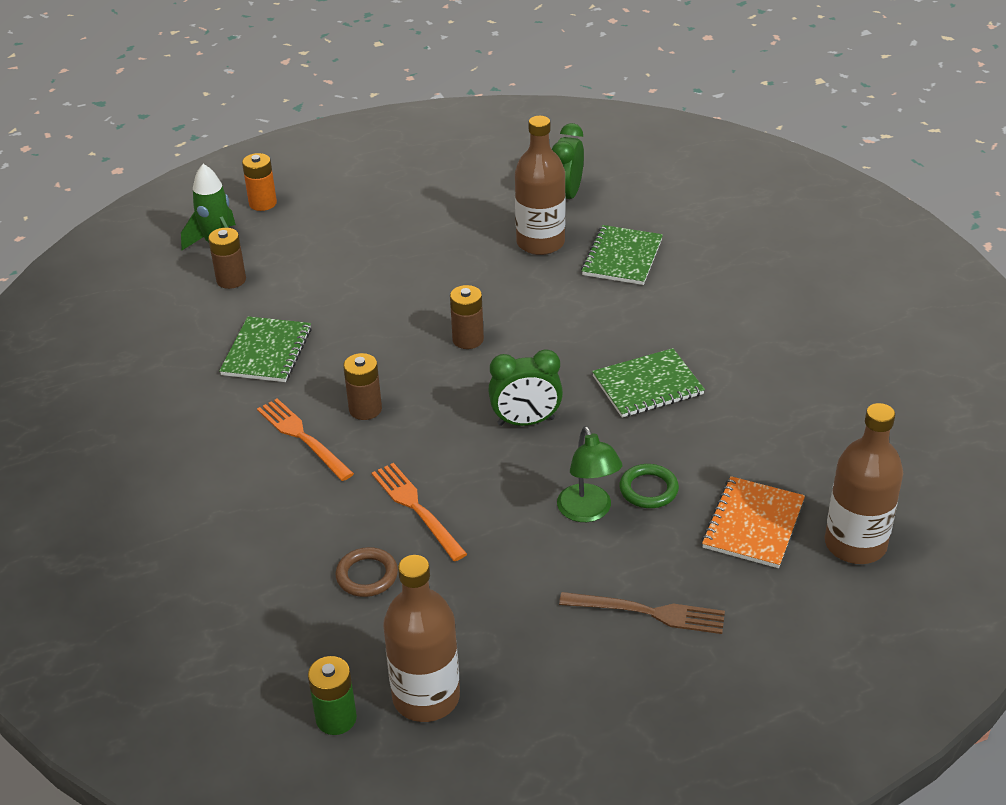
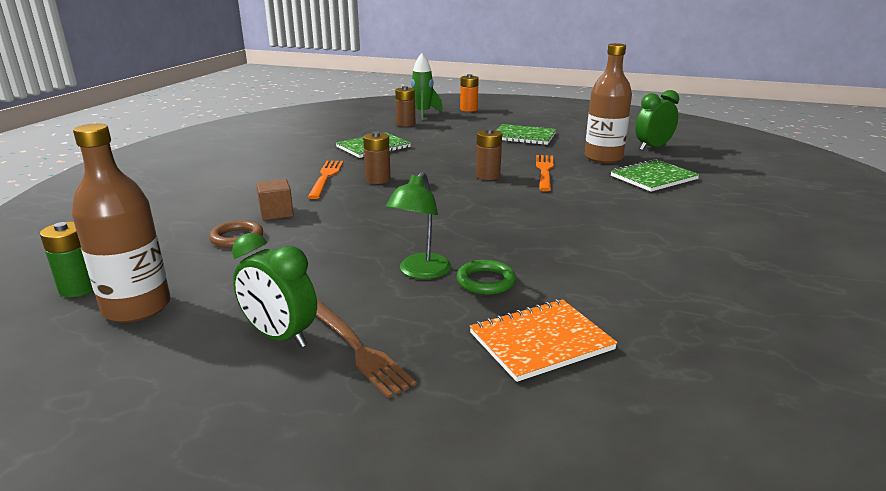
camera: 40 degrees right, 15 degrees down
(345, 521) = (276, 213): none -> brown cube
(416, 508) = (322, 224): orange fork -> orange fork (544, 171)
(526, 422) = (459, 217): green clock -> green clock (280, 336)
(647, 385) = (577, 233): green notebook -> green notebook (523, 136)
(855, 544) = (628, 408): brown bottle -> none

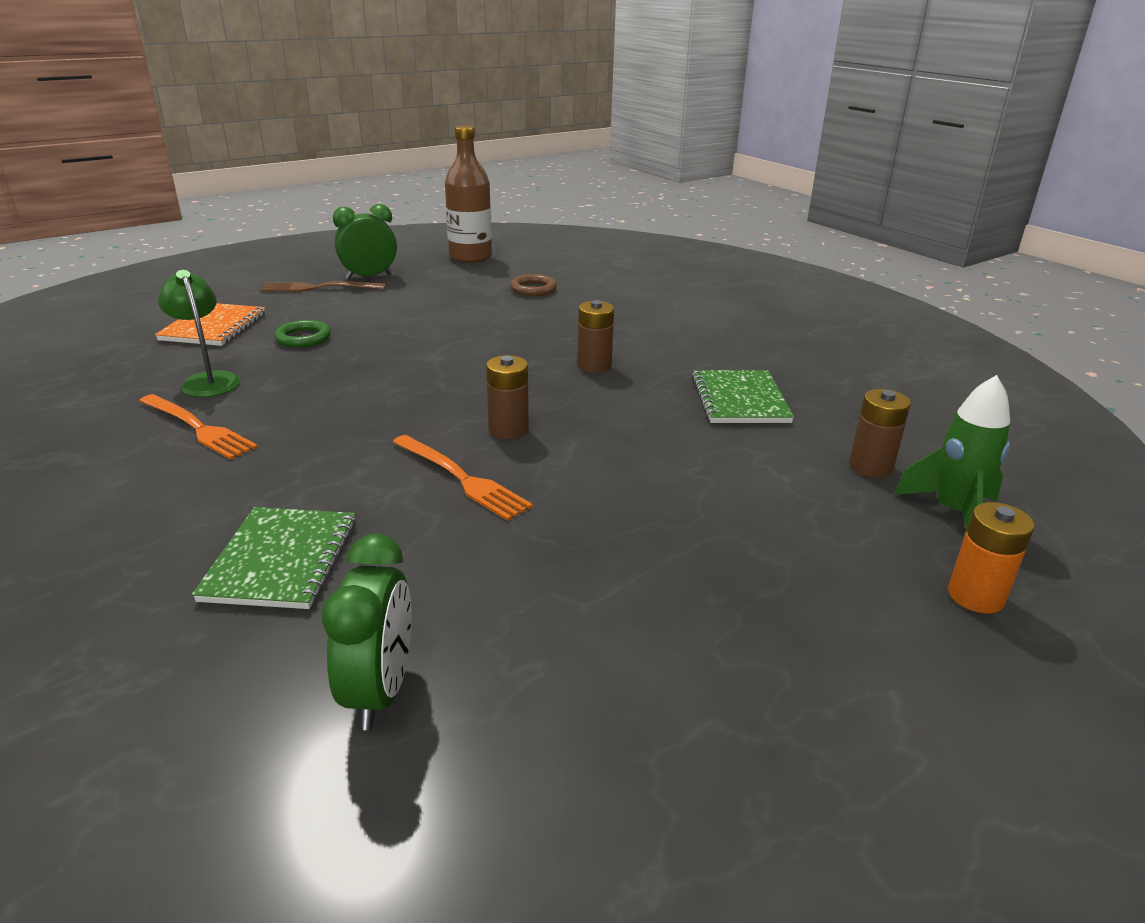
camera: 125 degrees right, 5 degrees up
(79, 288) = (522, 250): green battery -> none
(276, 213) = (566, 308): brown cube -> none
(326, 177) = (640, 345): orange fork -> orange fork (198, 428)
(420, 272) = (361, 324): green lamp -> green lamp (208, 380)
(523, 136) = (660, 555): green notebook -> none
(603, 158) = (428, 572): brown bottle -> none

